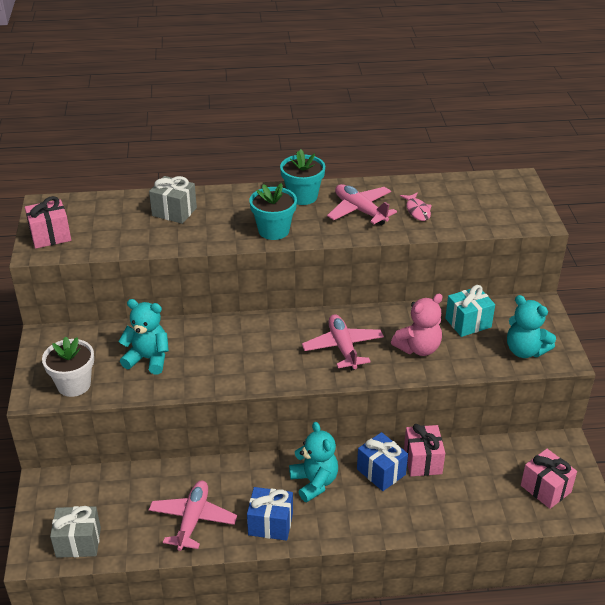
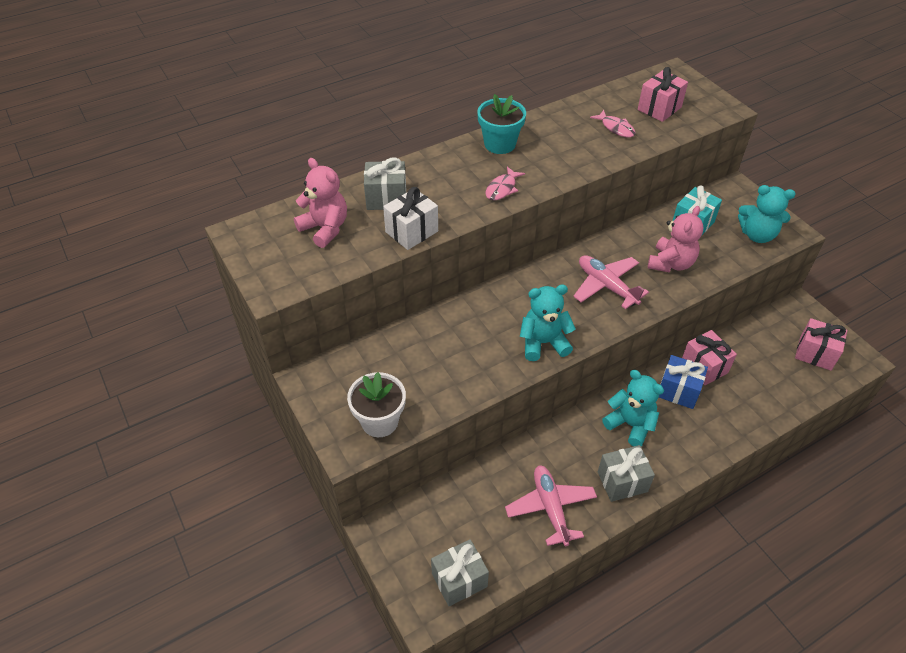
camera: 25 degrees left, 10 degrees up
(50, 236) = (275, 267): pink gift -> pink gift (659, 108)
(109, 220) = (325, 228): none -> pink teddy bear
(148, 359) = (434, 364): turquoise teddy bear -> turquoise teddy bear (543, 343)
(172, 241) = (411, 231): none -> white gift
(270, 524) = (622, 482): blue gift -> grey gift
(273, 230) = (502, 188): turquoise flower pot -> pink fish
(360, 210) = (565, 143): pink plane -> none

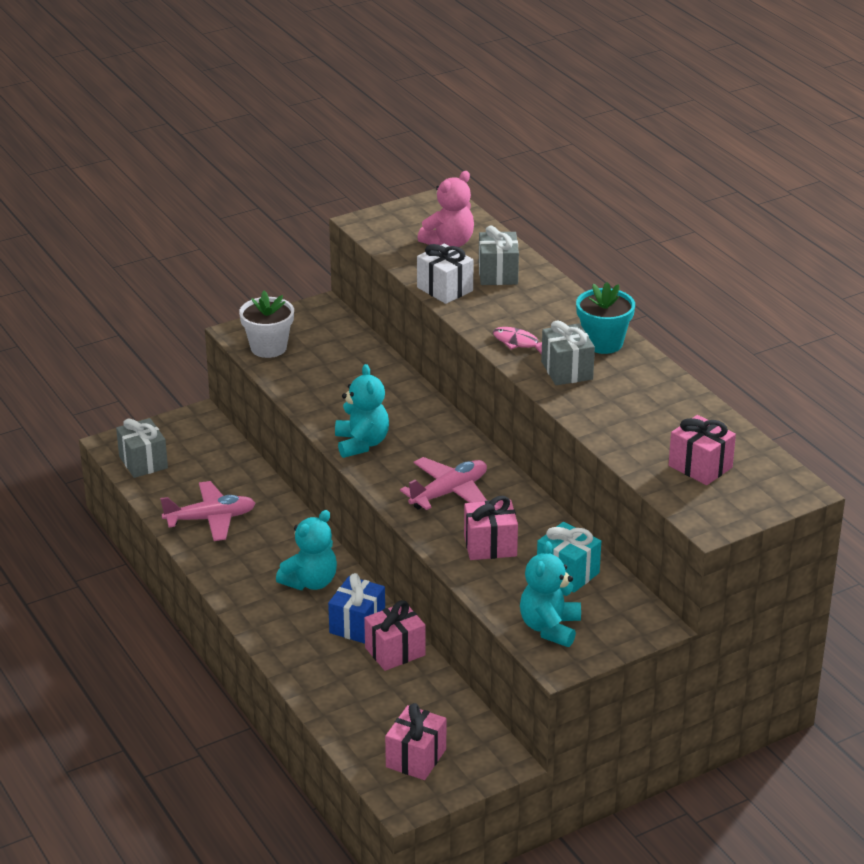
camera: 90 degrees right, 15 degrees down
(616, 128) = (648, 428): pink fish -> none
(622, 482) = (236, 569): grey gift -> grey gift (567, 370)
(671, 263) = (490, 546): pink teddy bear -> pink gift

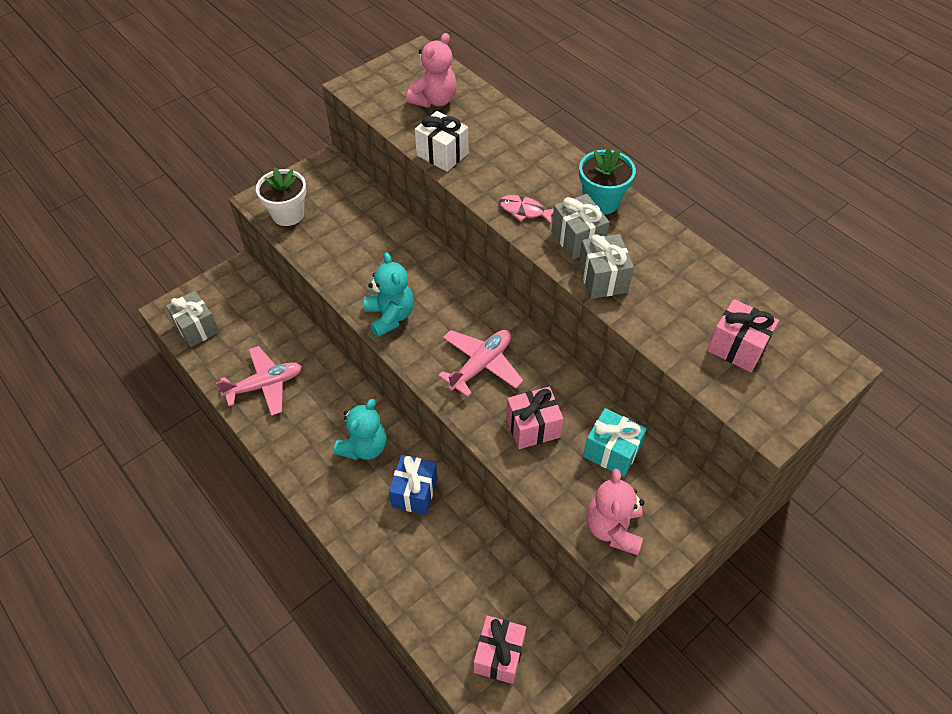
camera: 10 degrees left, 20 degrees up
(395, 651) = (454, 520): pink gift -> none
(498, 274) = (486, 131): grey gift -> grey gift (602, 279)
(550, 628) = (613, 528): turquoise teddy bear -> pink teddy bear

